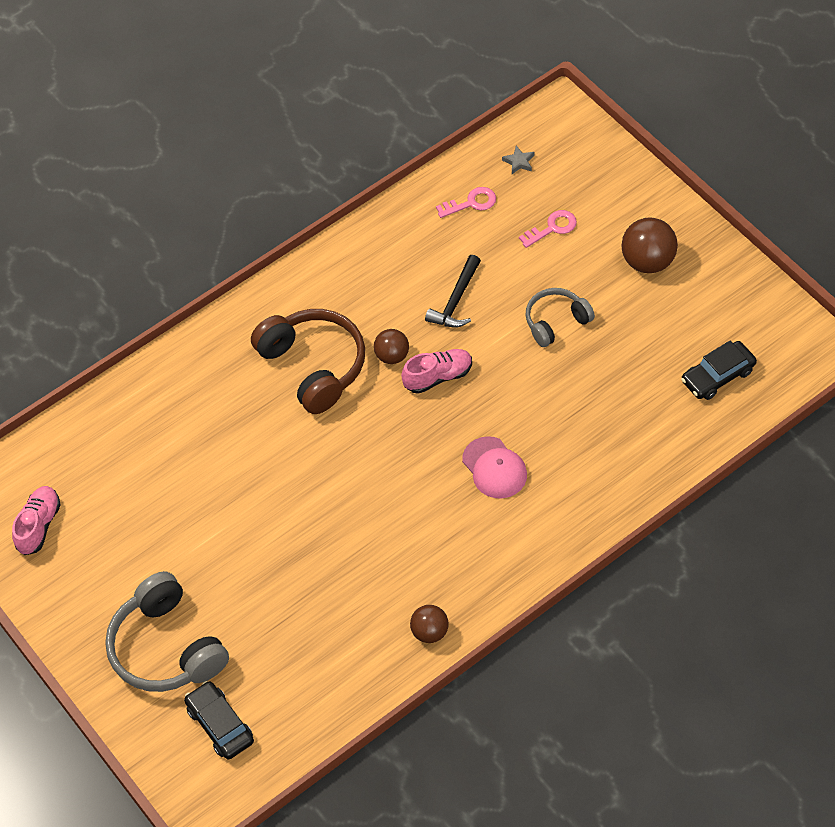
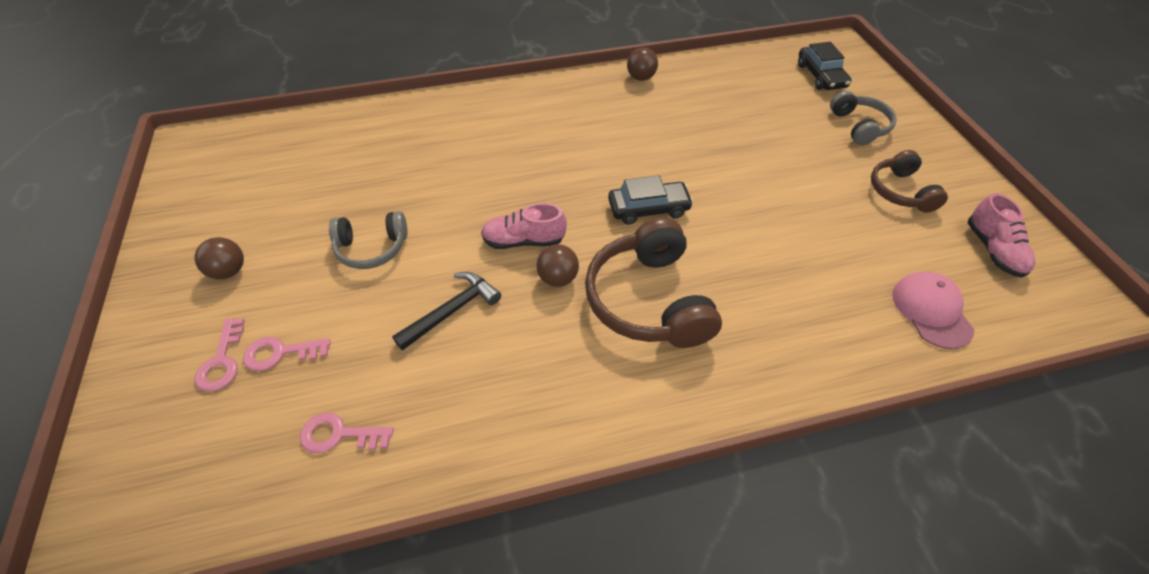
camera: 160 degrees left, 5 degrees down
(39, 526) = (993, 250): pink shoe -> pink shoe turned 45 degrees counterclockwise
(120, 565) = (900, 191): none -> brown headphones
(166, 648) = (859, 126): grey headphones -> grey headphones, size x0.59
(494, 468) = (524, 153): pink cap -> pink cap (931, 311)
(519, 162) = (228, 473): grey star -> none
(586, 209) = (222, 361): none -> pink key
(648, 261) = (229, 271): brown ball -> brown ball, size x0.62
(718, 376) = (285, 153): black car -> black car (648, 208)

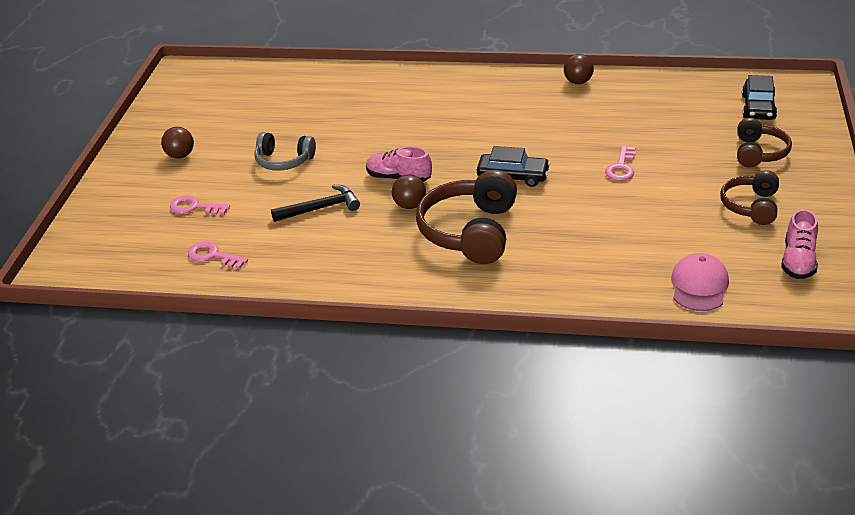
camera: 25 degrees right, 15 degrees down
(222, 361) = (157, 203): pink key -> pink key (621, 167)
(859, 126) = (759, 153): grey headphones -> brown headphones

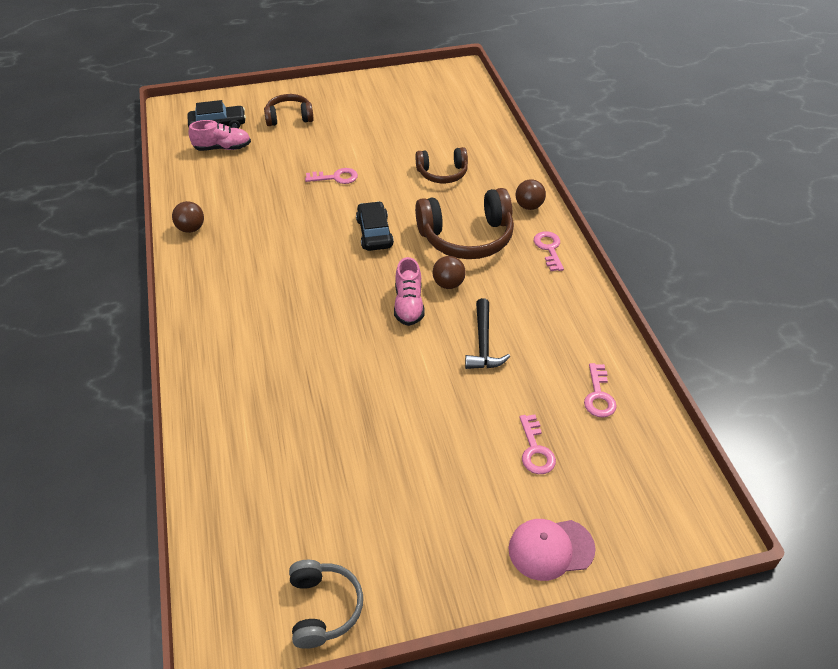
camera: 115 degrees left, 10 degrees up
(180, 155) = (447, 518): brown ball -> brown ball (529, 206)
(284, 161) = (416, 407): grey headphones -> grey headphones (323, 608)
(321, 208) = (483, 343): black hammer -> black hammer turned 135 degrees counterclockwise
(416, 283) = (549, 249): none -> pink key
(699, 286) = (468, 123): pink cap -> pink cap (550, 549)
(751, 206) = (364, 113): brown headphones -> brown headphones (442, 173)
(798, 261) = (419, 90): pink shoe -> pink shoe (222, 148)

